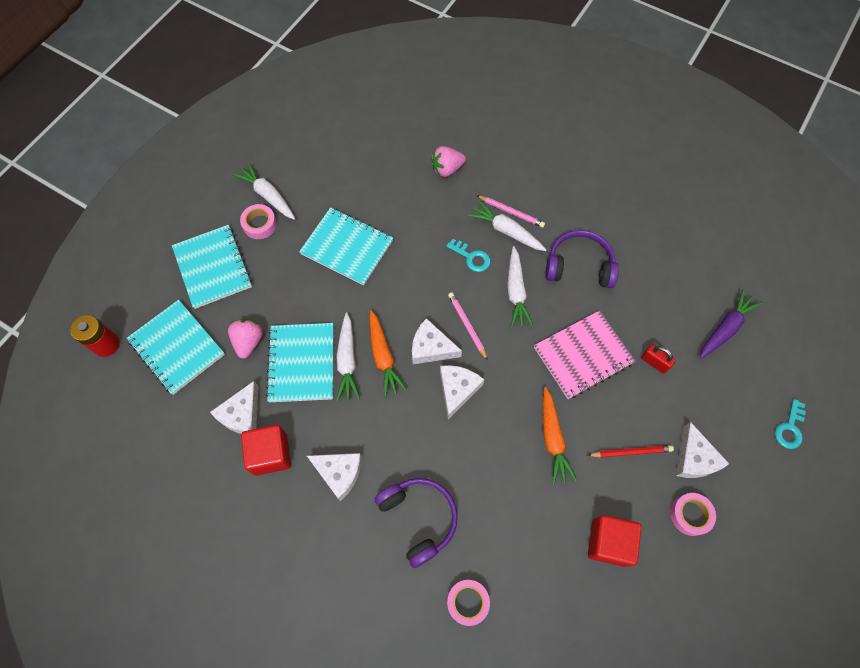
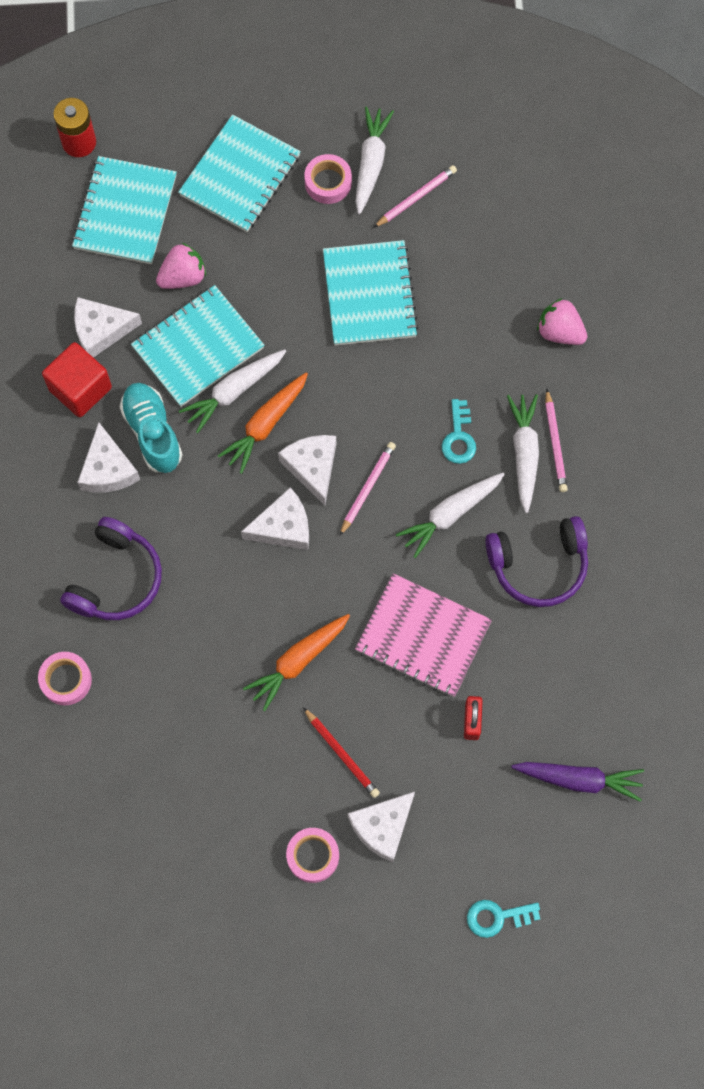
camera: 55 degrees right, 5 degrees up
(309, 186) = (416, 198): none -> pink pencil
(336, 428) = (152, 433): none -> turquoise shoe
(579, 266) = (538, 565): purple headphones -> purple headphones turned 105 degrees clockwise
(608, 542) = (222, 786): red cube -> none

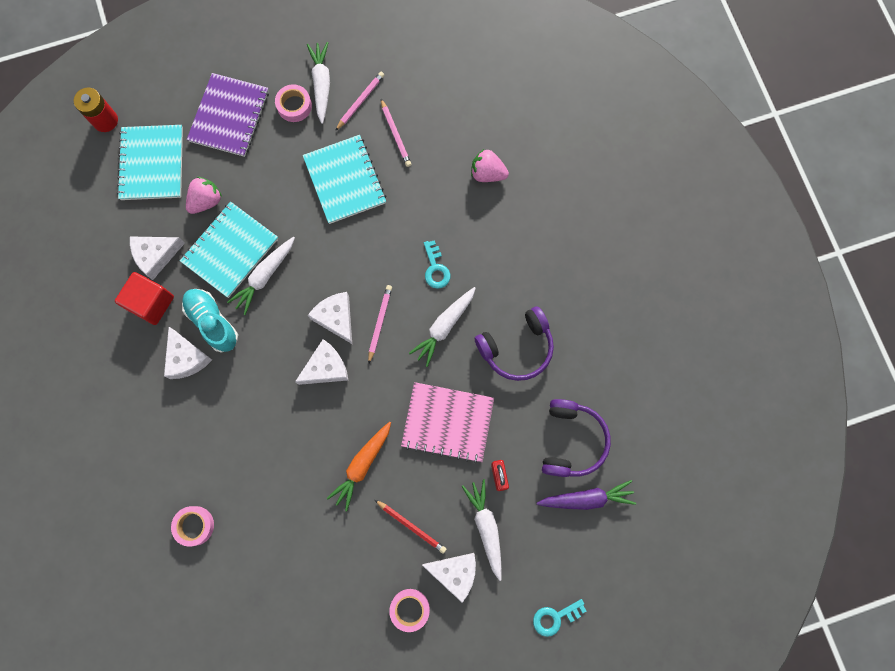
camera: 15 degrees left, 5 degrees up
(115, 578) = (212, 439): purple headphones -> purple headphones (571, 441)
(240, 175) = (229, 116): turquoise notebook -> purple notebook
(265, 425) = (294, 295): orange carrot -> none
(382, 827) = (455, 573): white cheese -> white cheese turned 105 degrees counterclockwise
(524, 453) = (485, 268): white carrot -> white carrot (486, 527)
(555, 443) = (505, 255): pink pencil -> pink pencil (395, 135)

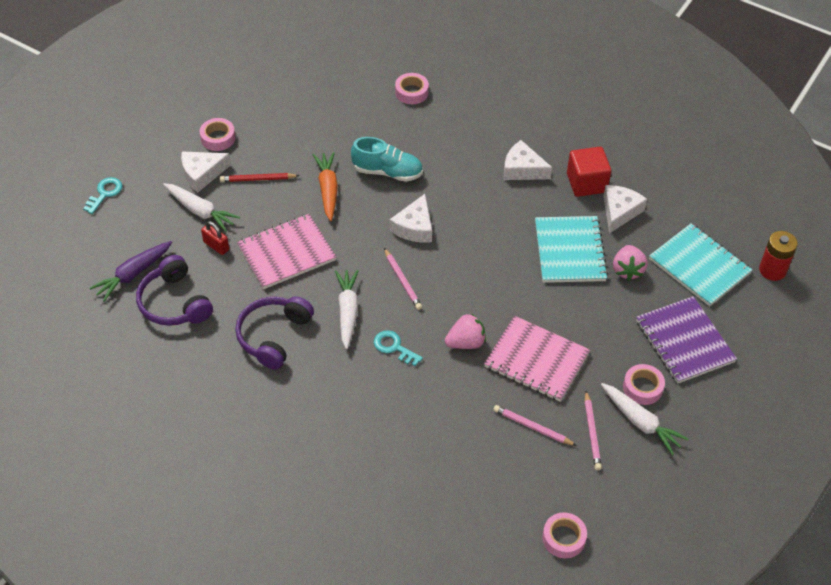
camera: 140 degrees right, 25 degrees down
(213, 322) = (529, 200): turquoise shoe -> turquoise shoe (387, 172)
(264, 276) = (524, 252): white carrot -> none
(336, 318) = (440, 262): white cheese -> none
(345, 180) = (536, 360): turquoise notebook -> pink notebook
(446, 50) = (563, 538): none -> pink tape
(487, 173) = (419, 453): pink strawberry -> pink strawberry (466, 342)

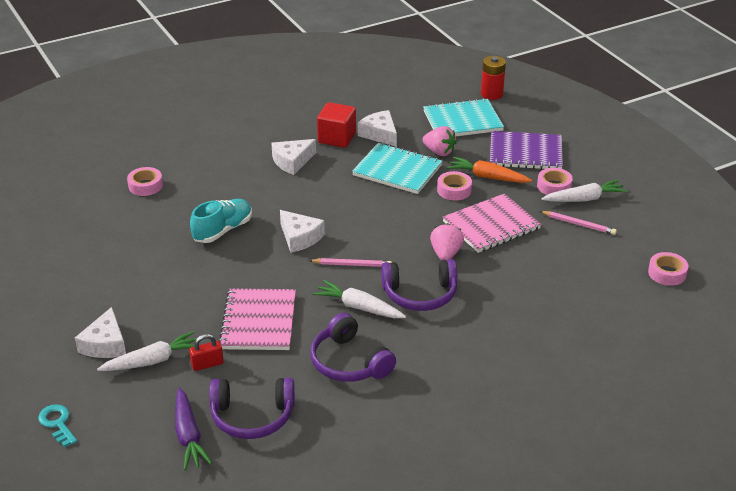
camera: 60 degrees left, 15 degrees down
(218, 138) = (70, 318): pink tape -> pink tape (454, 190)
(257, 179) = (150, 310): red pencil -> none
(328, 190) = (208, 271): orange carrot -> orange carrot (487, 177)
(394, 347) = (420, 294): turquoise key -> purple headphones
(532, 427) = (554, 250): pink pencil -> none

